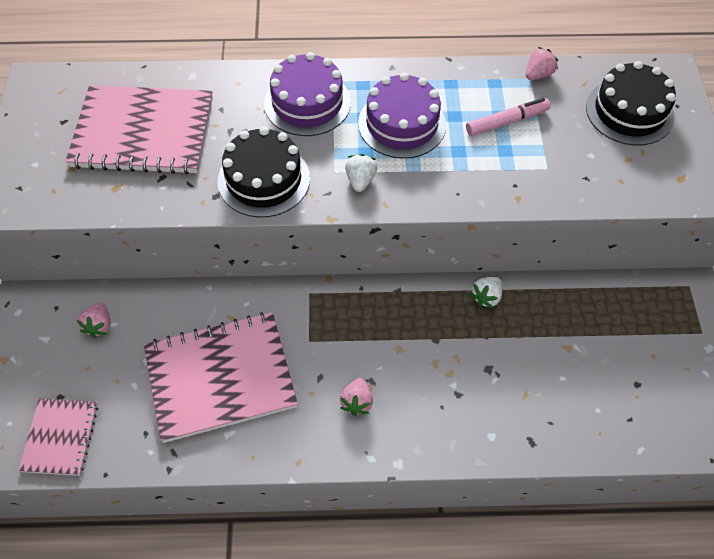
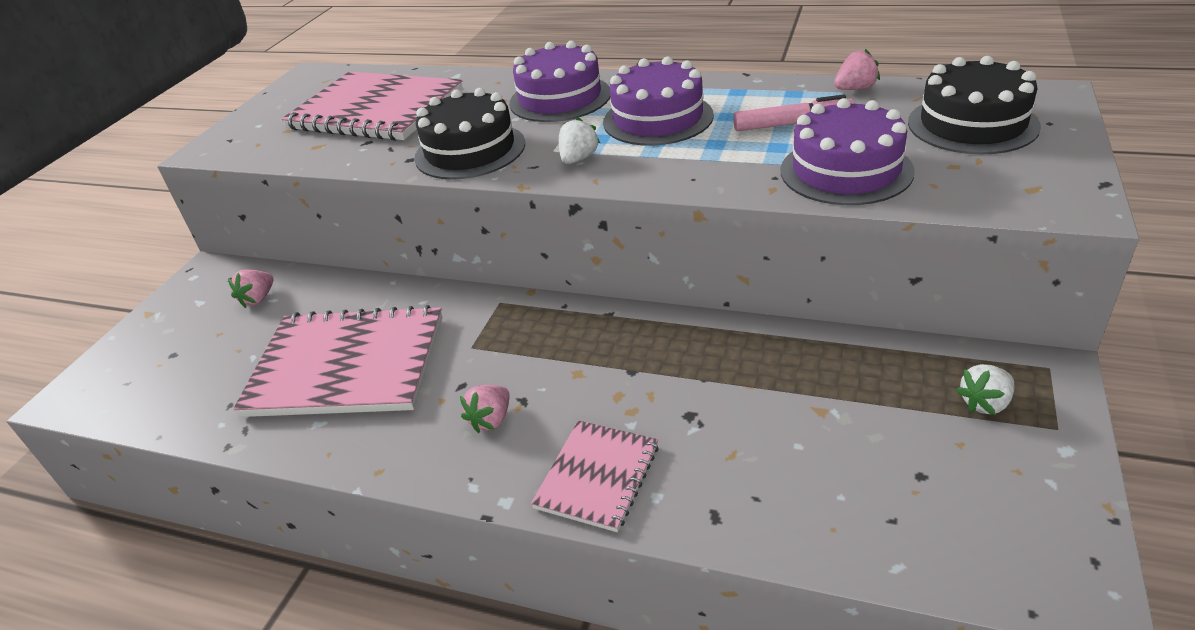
camera: 25 degrees right, 20 degrees down
(60, 437) = (143, 391): pink notebook -> pink notebook (597, 476)
(486, 297) = (723, 336): white strawberry -> white strawberry (985, 403)
(561, 173) = (846, 171): none -> purple cake

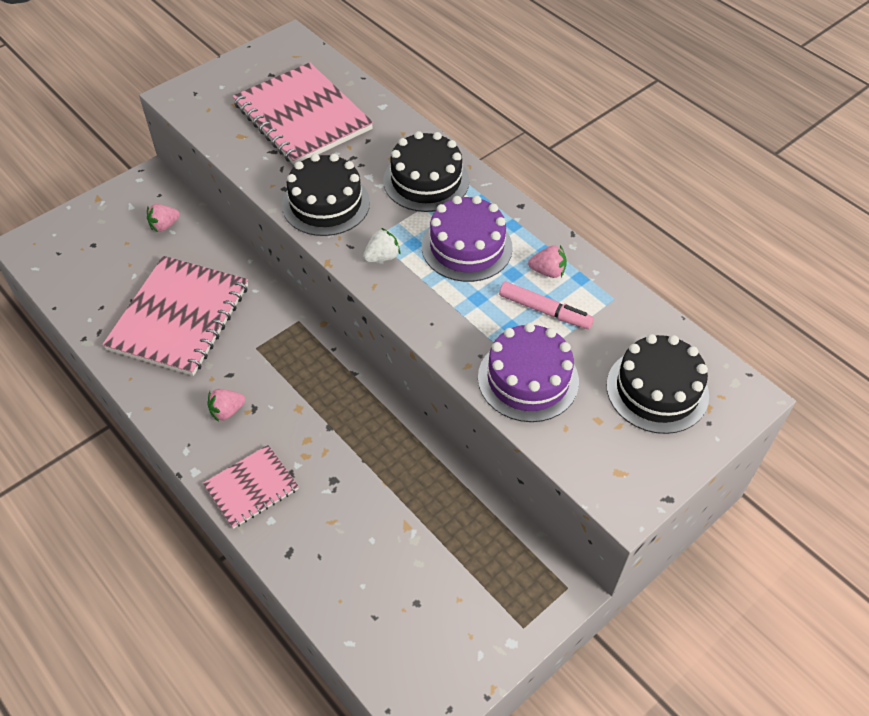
camera: 25 degrees right, 15 degrees up
(347, 366) = (179, 317): pink notebook -> pink notebook turned 75 degrees clockwise
(560, 98) = (426, 181): purple cake -> black cake
(855, 89) = (625, 301): pink strawberry -> pink strawberry (548, 271)
(985, 403) = (502, 584): white strawberry -> none

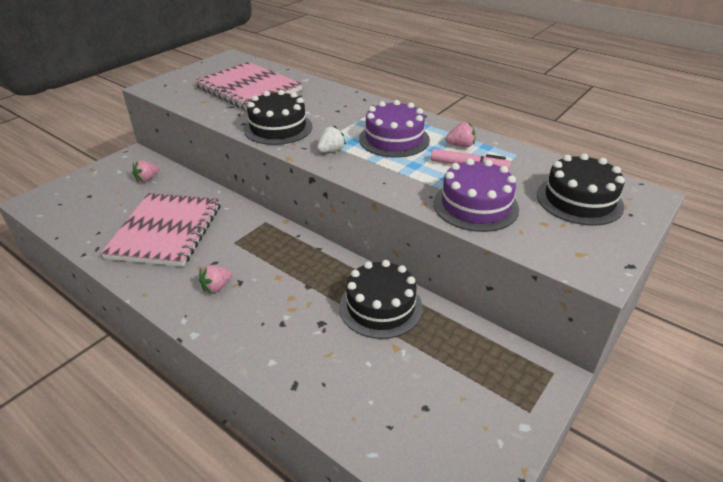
camera: 10 degrees left, 15 degrees down
(251, 487) = (249, 339): pink notebook -> none
(426, 181) = (350, 110): black cake -> black cake (380, 307)

